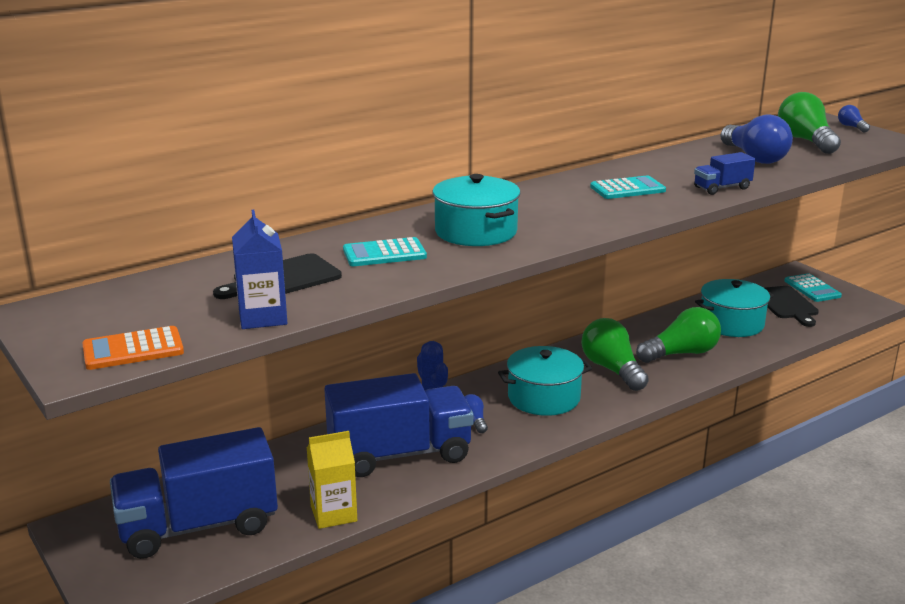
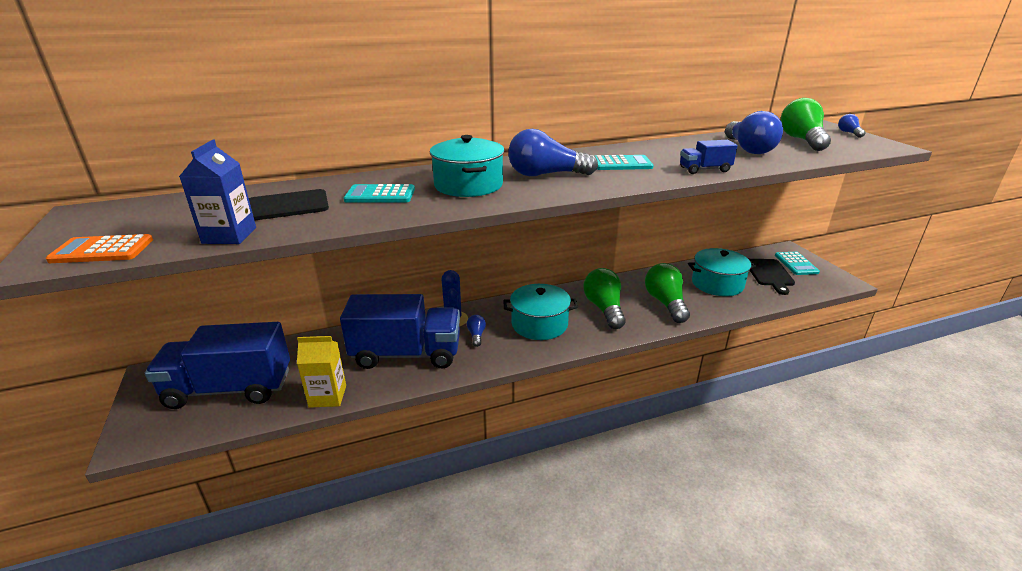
camera: 15 degrees right, 5 degrees up
(553, 210) = (546, 175): none -> blue light bulb
(681, 353) = (665, 303): green light bulb -> green light bulb turned 90 degrees counterclockwise

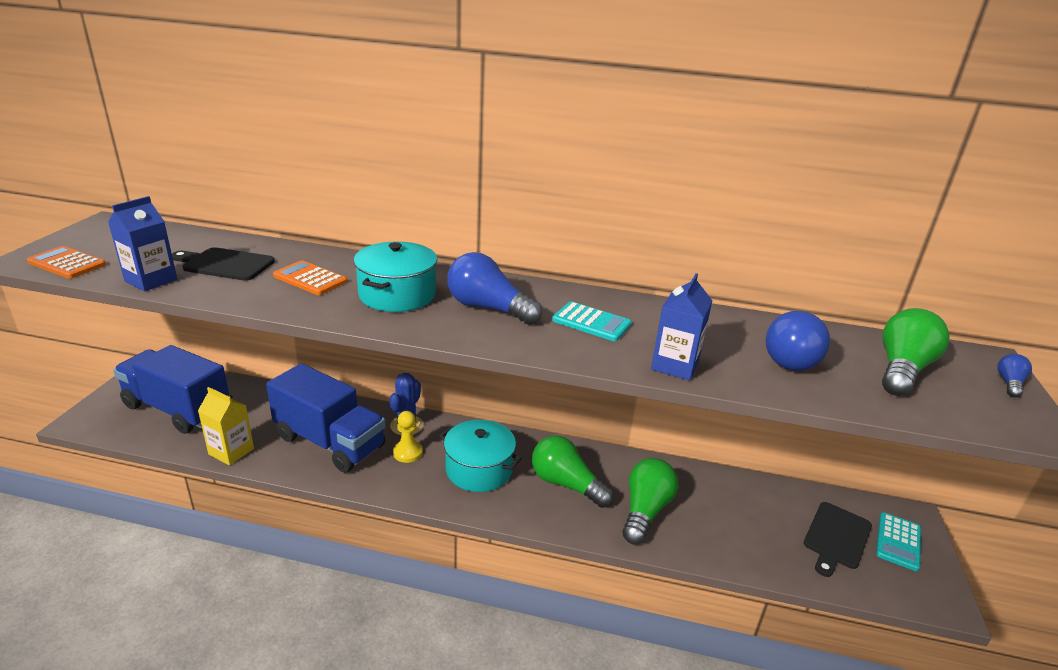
camera: 30 degrees right, 0 degrees up
(380, 195) = (310, 279): turquoise calculator -> orange calculator
(476, 335) = (407, 452): blue light bulb -> yellow pawn
(604, 309) = (566, 484): green light bulb -> green light bulb turned 75 degrees counterclockwise
(704, 170) = (675, 365): blue truck -> blue carton
(717, 284) = (743, 517): turquoise pot -> none

